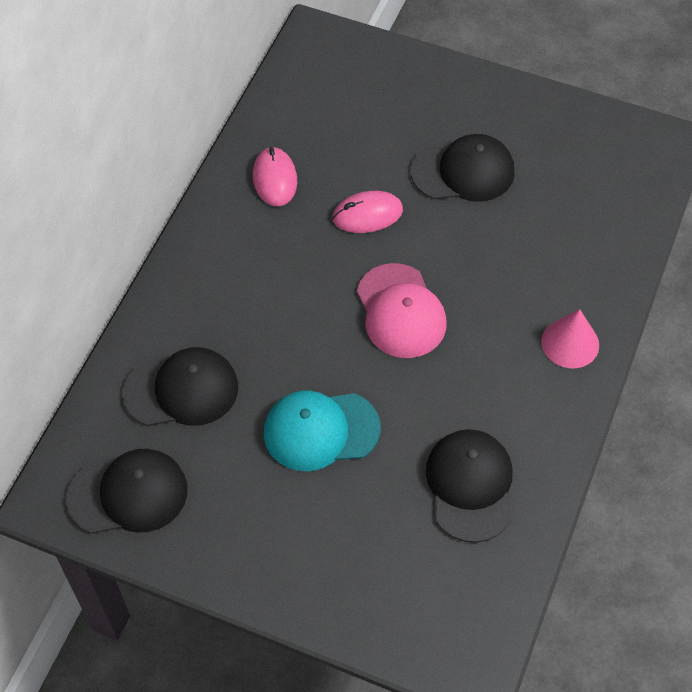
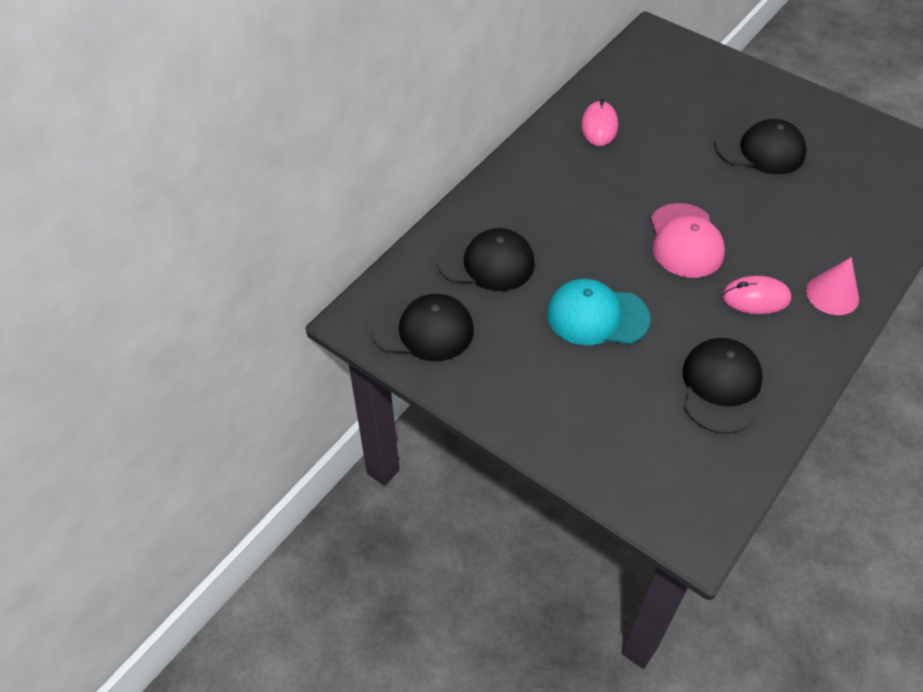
camera: 15 degrees right, 5 degrees down
(367, 215) = (671, 165): pink mouse -> pink mouse (755, 298)

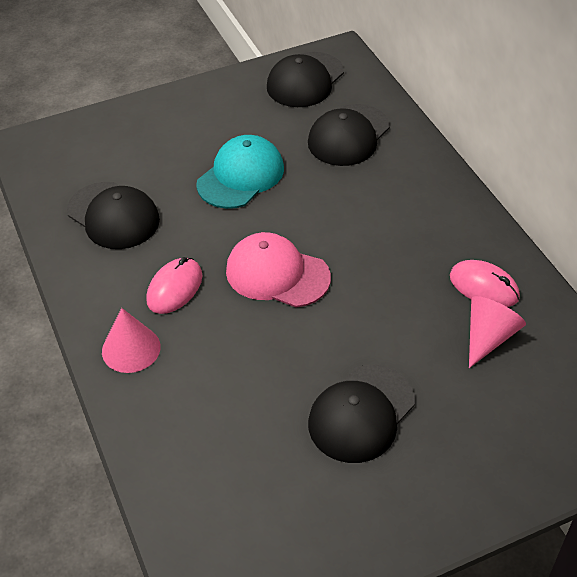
camera: 120 degrees right, 5 degrees down
(643, 112) = (488, 337): none -> pink cone

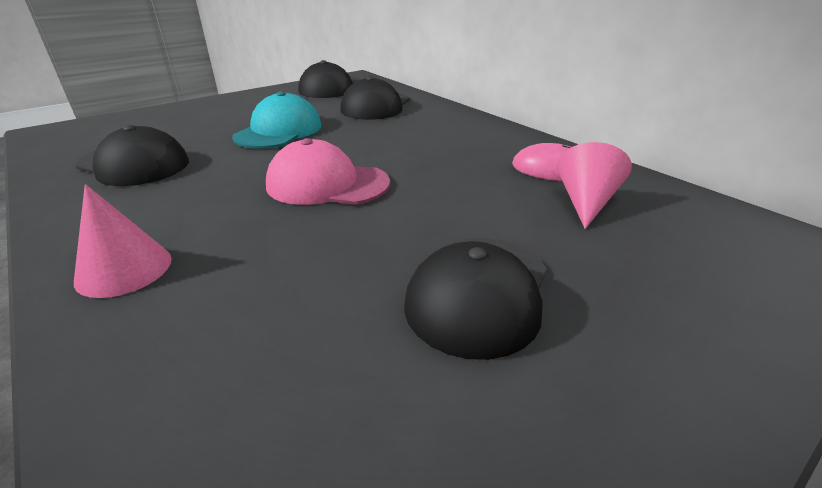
camera: 15 degrees left, 15 degrees down
(174, 288) = (200, 207): pink mouse -> none

